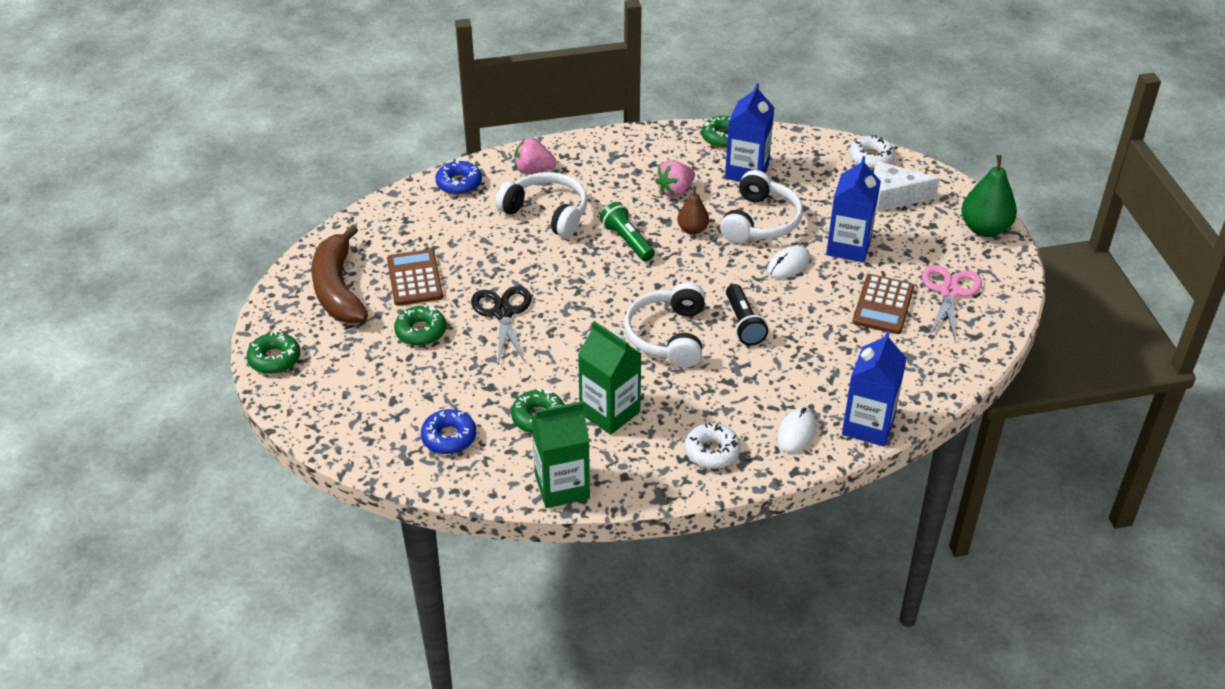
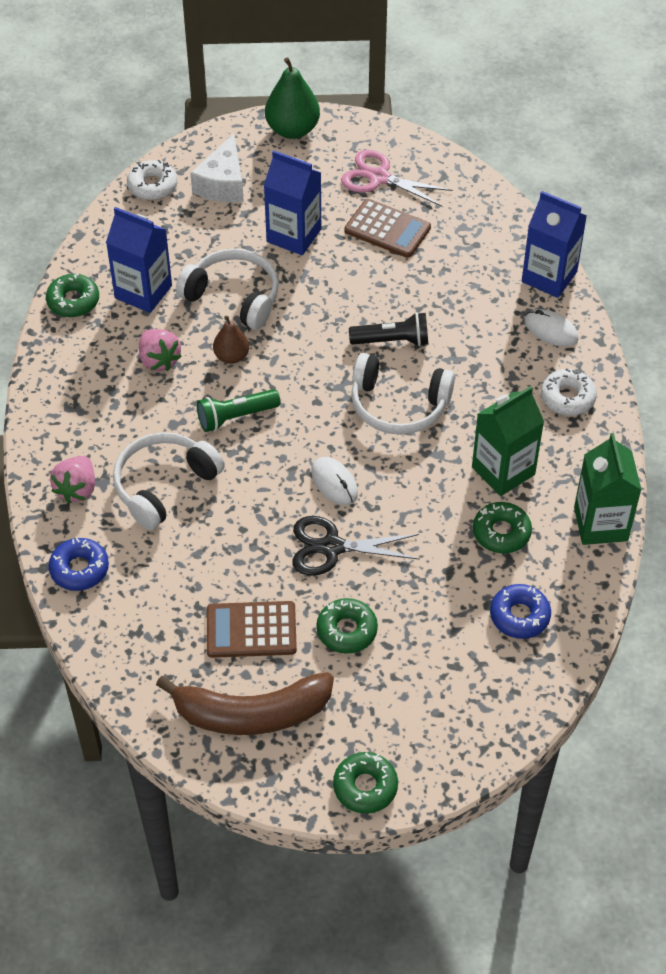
camera: 80 degrees left, 10 degrees up
(788, 264) = (309, 288): white mouse -> white mouse (334, 483)

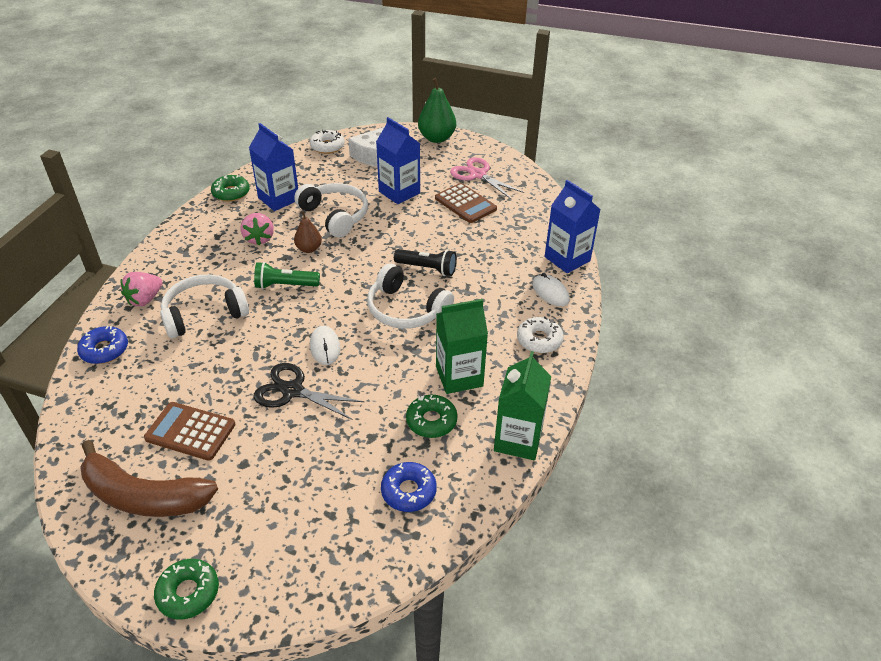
camera: 20 degrees right, 10 degrees down
(347, 630) = (262, 456): green donut -> none

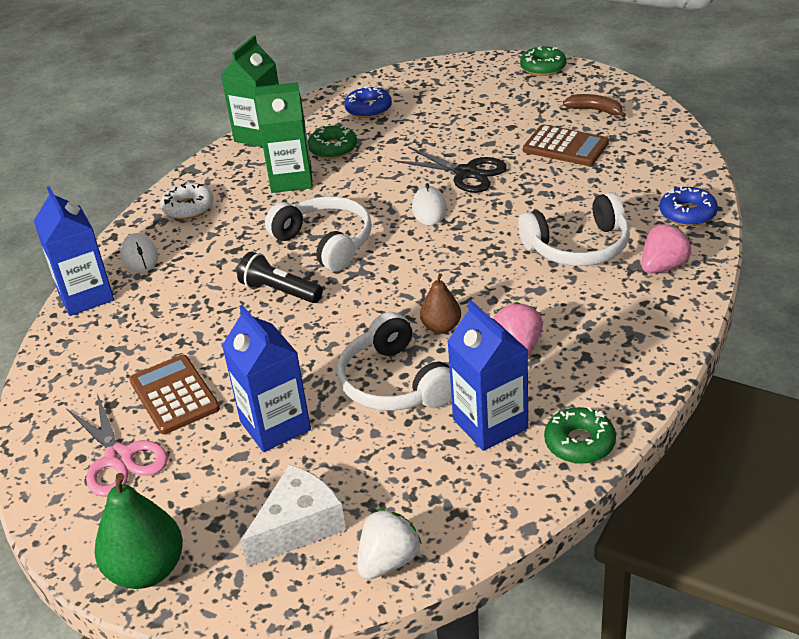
camera: 165 degrees left, 5 degrees down
(143, 496) = (595, 110): brown banana -> brown banana, size x0.48
(285, 285) = (476, 277): green flashlight -> none
(327, 146) = (388, 561): white donut -> white strawberry

